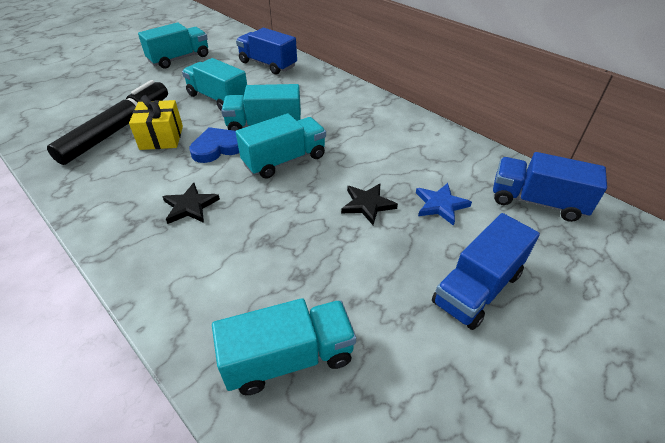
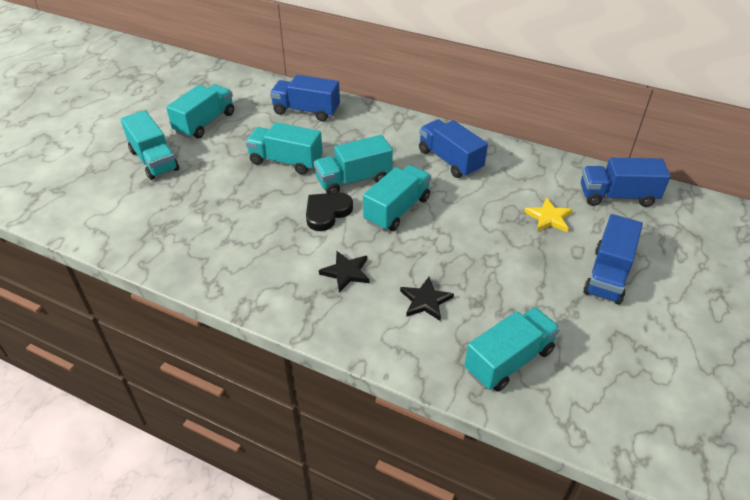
camera: 20 degrees left, 0 degrees up
(116, 77) = (154, 160): none -> turquoise truck
(117, 129) = (211, 217): black marker -> none
(161, 137) = (264, 215): yellow gift -> none
(218, 148) = (327, 213): blue heart -> black heart
(367, 204) = (492, 232): black star -> black star (425, 301)
(369, 128) = (450, 160): none -> blue truck
(440, 205) = (549, 218): blue star -> yellow star

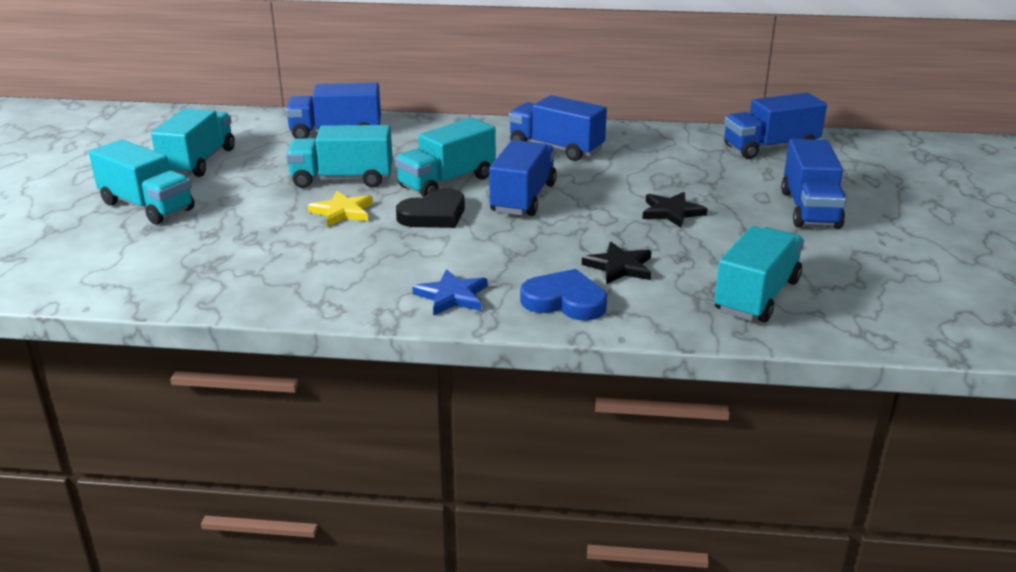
camera: 20 degrees left, 15 degrees down
(296, 299) = (452, 296): none -> blue star
(327, 213) = (434, 215): black heart -> black heart turned 150 degrees counterclockwise
(346, 272) = (500, 261): black star -> black star (671, 212)
(368, 326) = (565, 301): none -> blue heart
(397, 210) = (523, 198): turquoise truck -> blue truck
(549, 218) = (708, 176): yellow star -> yellow star (342, 212)

